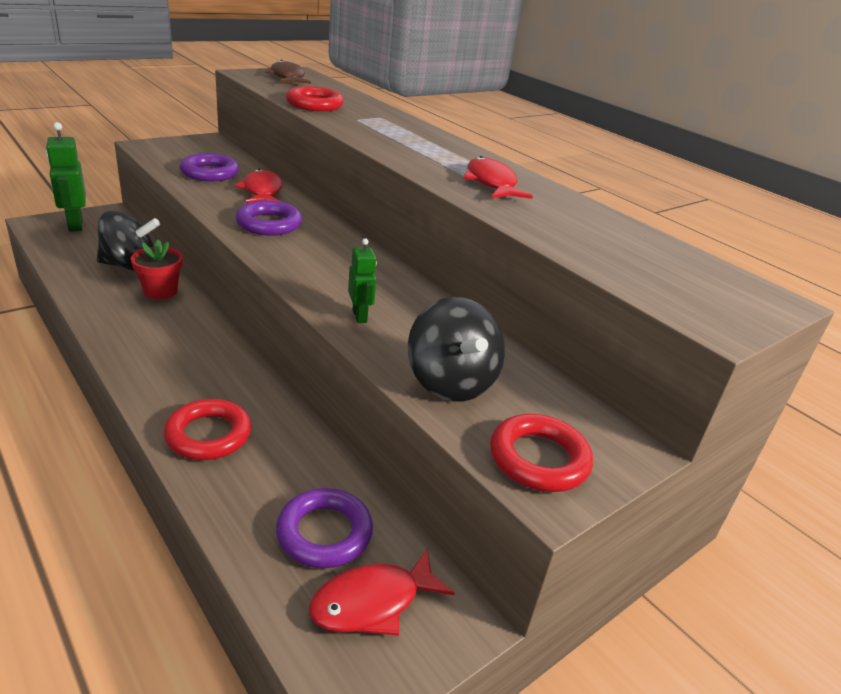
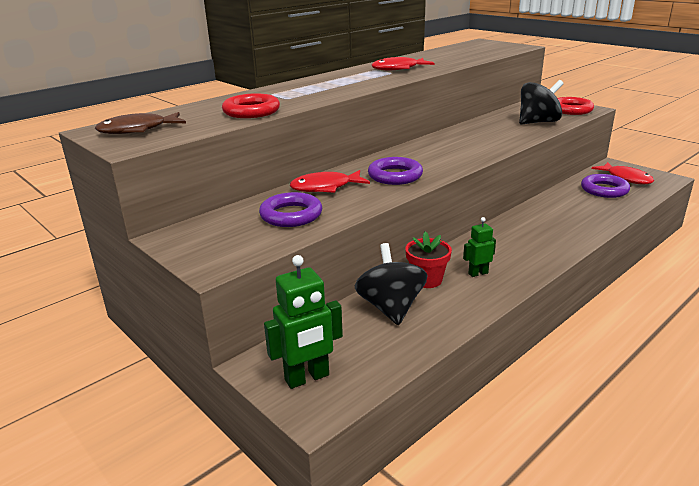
camera: 90 degrees left, 5 degrees down
(208, 435) = (574, 225): red ring -> none
(360, 316) = (500, 140): green robot -> green robot (478, 273)

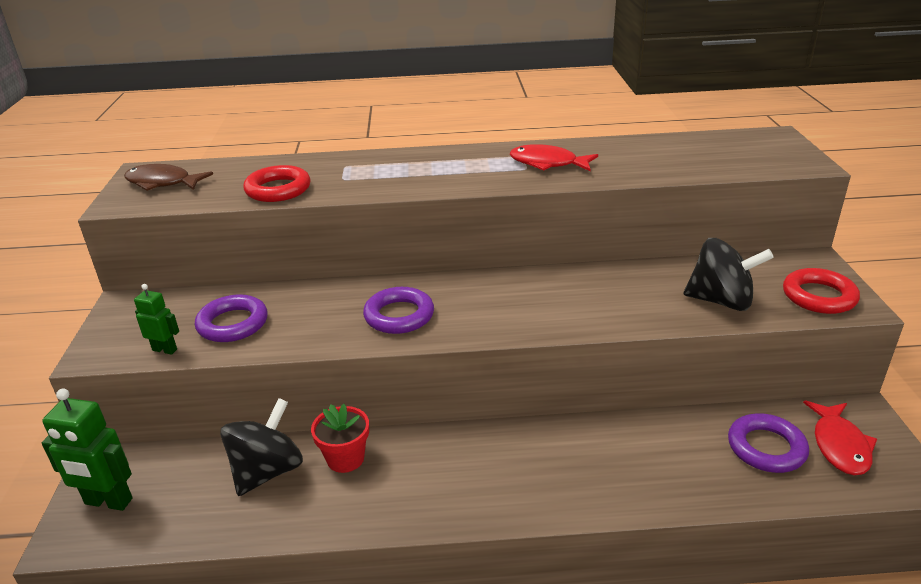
camera: 40 degrees right, 5 degrees up
(325, 187) = (315, 301): red fish -> none
(478, 273) = (403, 481): green robot -> green robot (165, 350)

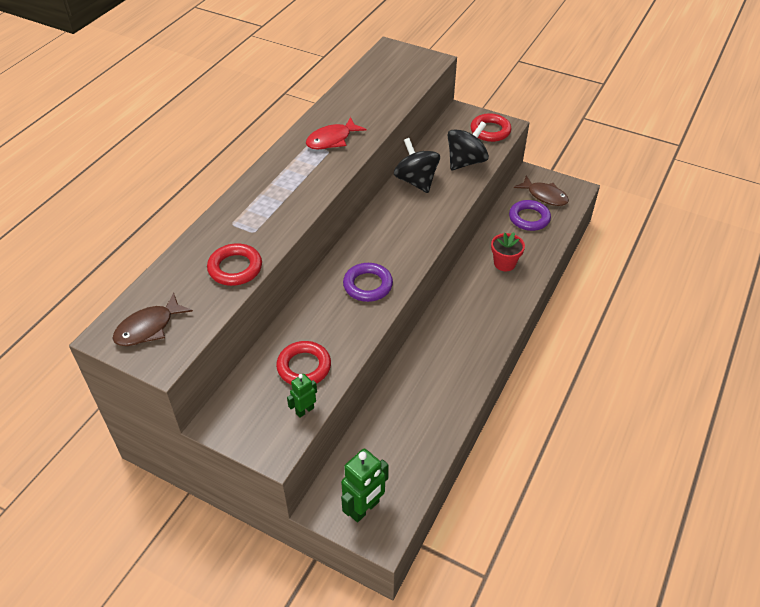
camera: 60 degrees left, 15 degrees up
(233, 324) = (304, 367): purple ring -> red ring
(267, 471) = (398, 418): black spinning top -> black spinning top (416, 181)
(345, 458) = (415, 378): red flower pot -> red flower pot (504, 263)
(839, 445) = (544, 196): red fish -> brown fish

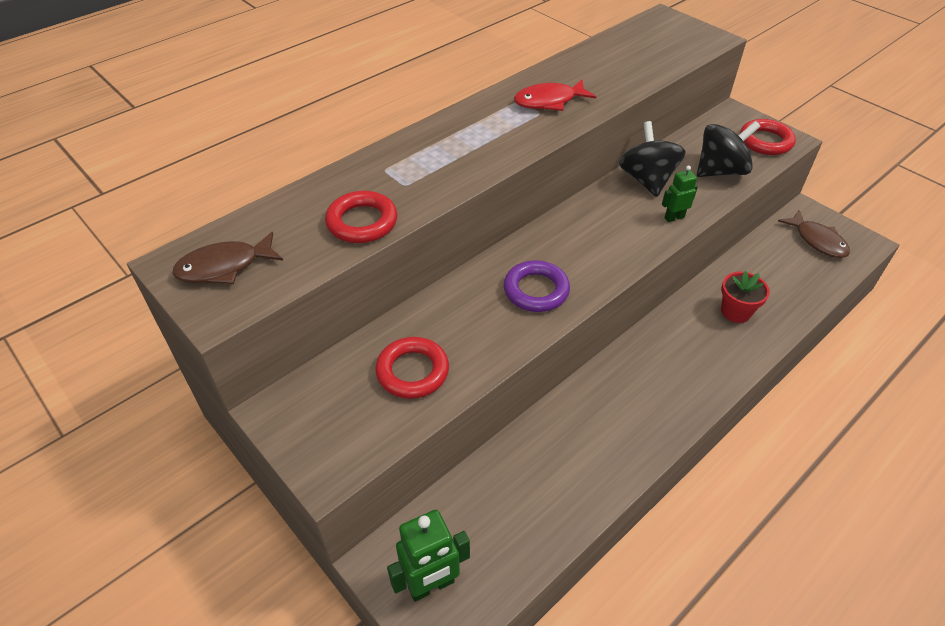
camera: 20 degrees right, 0 degrees up
(304, 410) = (388, 429): green robot -> green robot (674, 217)
(529, 218) = (787, 263): purple ring -> none

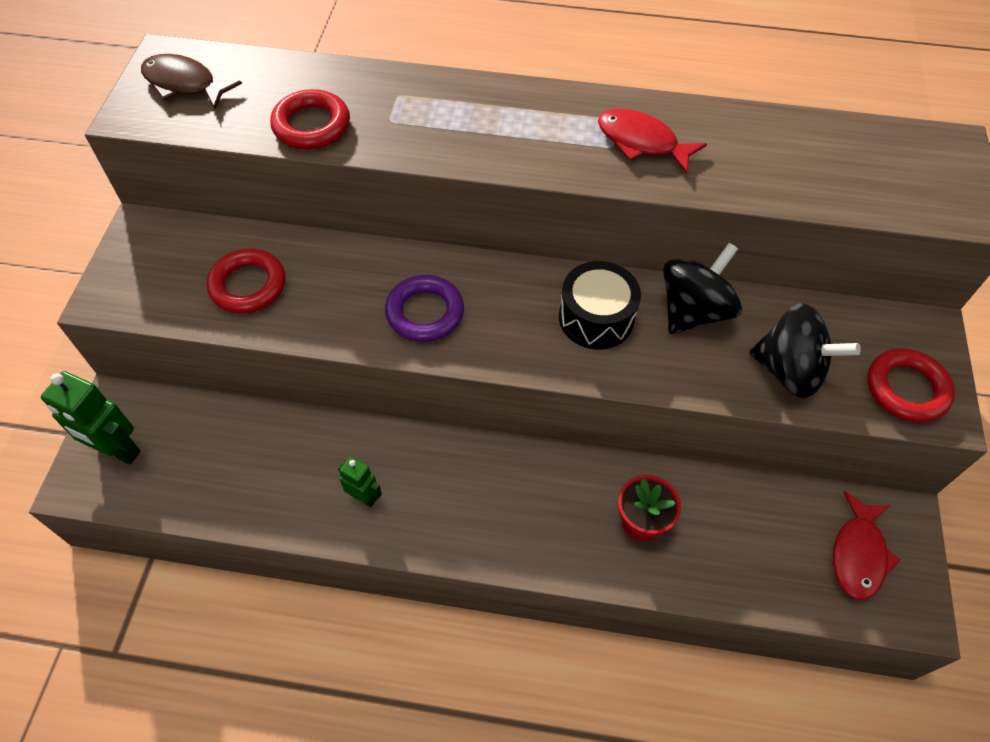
camera: 50 degrees right, 10 degrees up
(615, 219) = (596, 318): none -> black drum
(674, 217) = (653, 368): green robot -> green robot (363, 497)
(817, 240) = (858, 554): brown fish -> red fish

